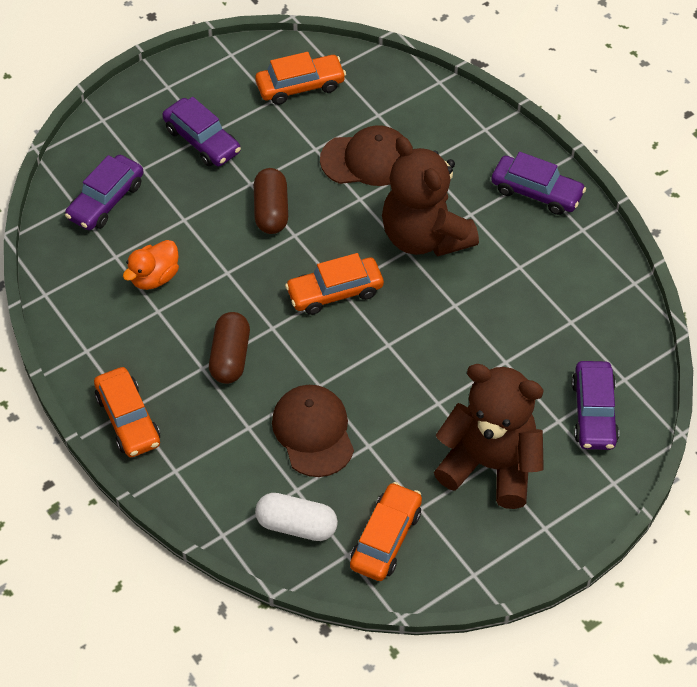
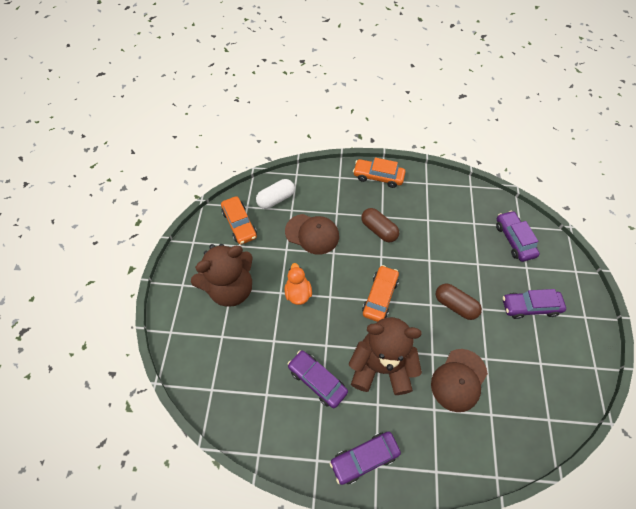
camera: 130 degrees right, 5 degrees up
(154, 277) = (449, 230): orange duck -> orange duck (298, 293)
(300, 86) = (544, 387): orange car -> none
(593, 412) = (210, 357): purple car -> purple car (317, 380)

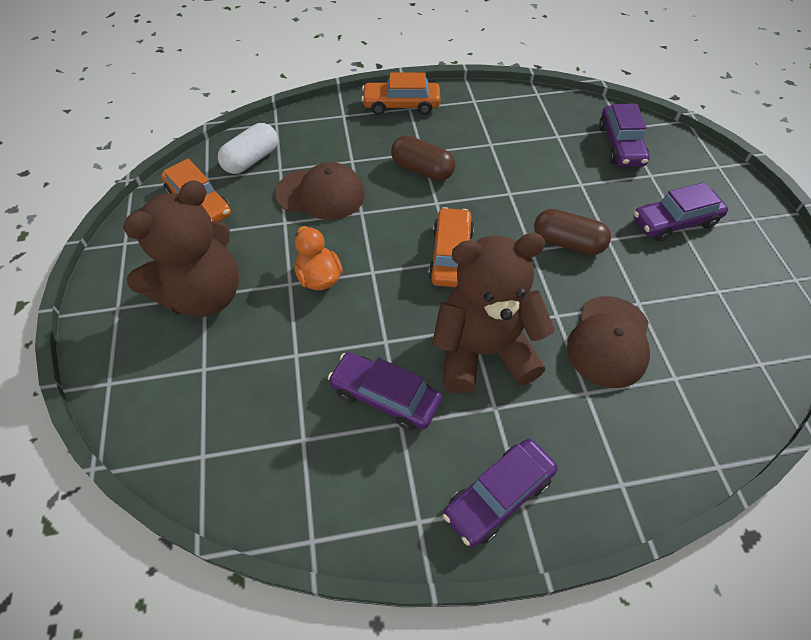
camera: 15 degrees left, 5 degrees down
(514, 240) = (620, 145): purple car -> purple car turned 150 degrees counterclockwise

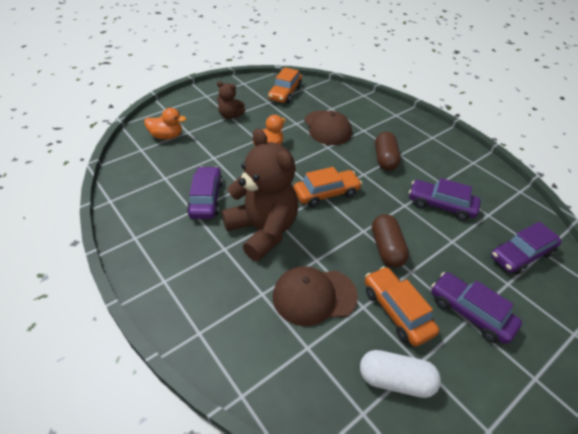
camera: 60 degrees right, 10 degrees down
(193, 404) = (167, 136): none -> orange duck
(203, 295) = (230, 116): brown teddy bear -> brown teddy bear, size x0.48
(251, 160) = (329, 97): white capsule -> white capsule (395, 380)
(401, 105) = (431, 133): orange car -> orange car (397, 311)
(498, 496) = (164, 268): purple car -> purple car (441, 205)

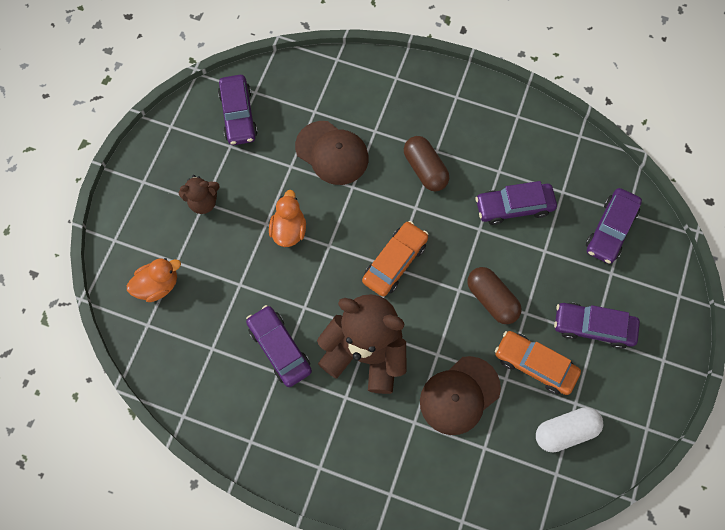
camera: 30 degrees left, 25 degrees up
(285, 93) = (238, 115): orange car -> purple car

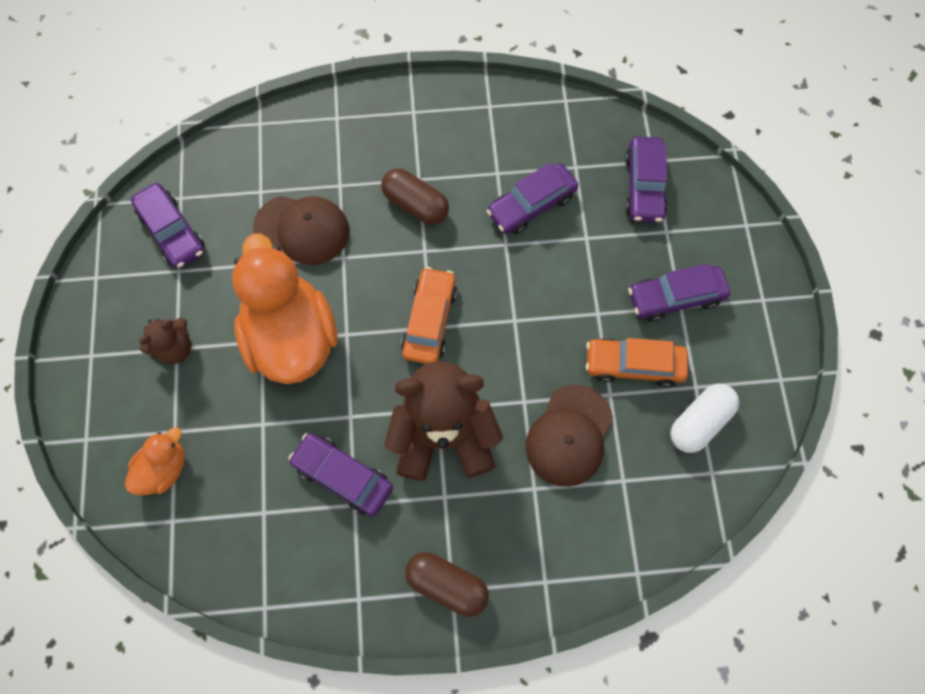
camera: 25 degrees left, 0 degrees up
(289, 230) = (292, 337): orange duck -> orange duck, size x2.07
(491, 299) = (554, 315): brown capsule -> brown capsule (447, 584)

